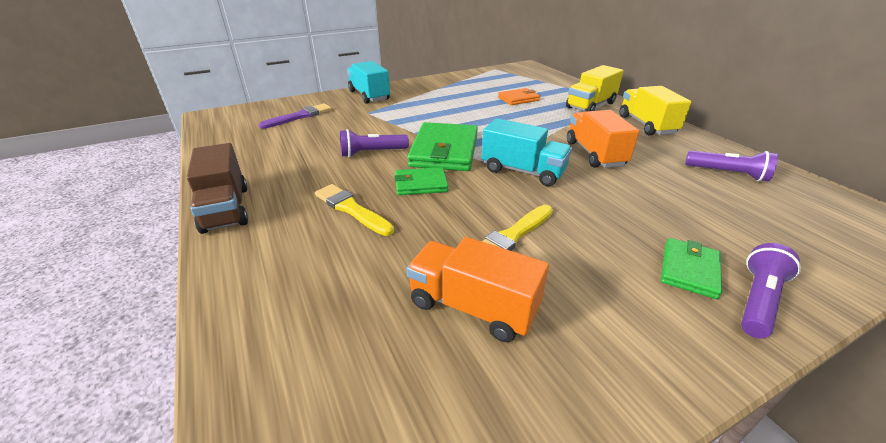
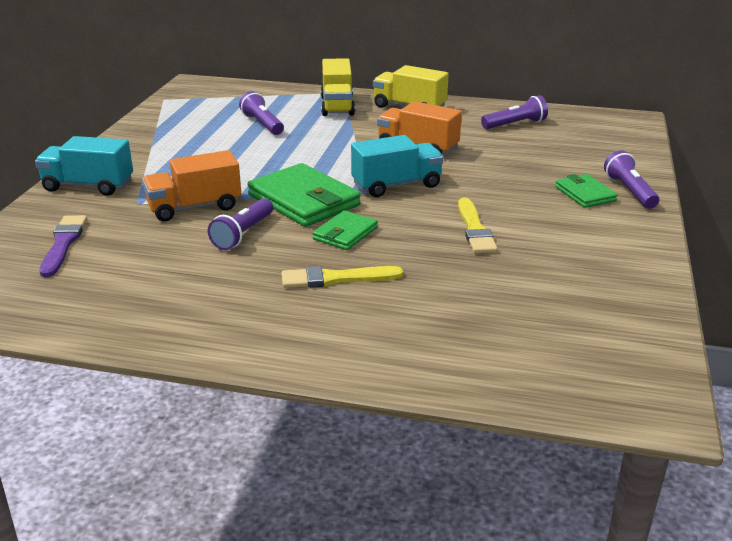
camera: 50 degrees left, 5 degrees down
(226, 209) = (229, 343): brown truck -> none
(473, 307) = (529, 276): orange truck -> orange truck (194, 207)
(518, 99) = (262, 124): orange wallet -> purple flashlight

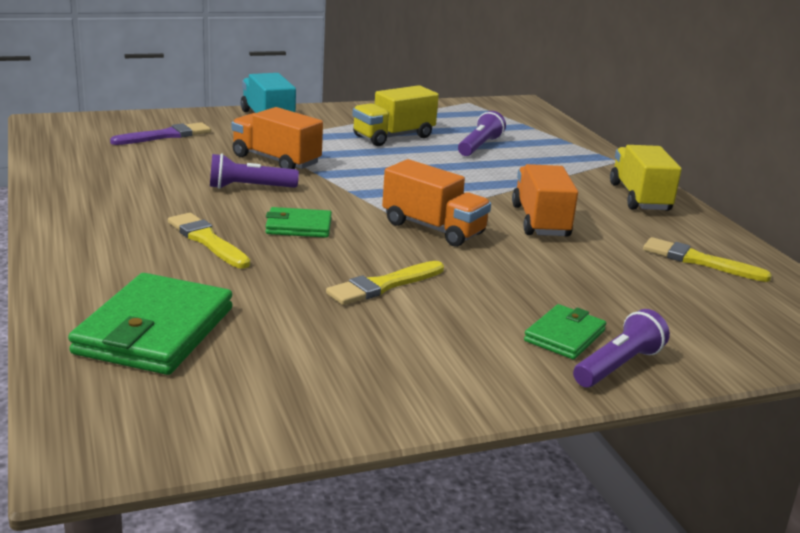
camera: 55 degrees right, 5 degrees down
(304, 200) = (344, 196): green wallet -> green wallet (155, 331)
(337, 106) = (579, 165): yellow truck -> yellow truck (393, 136)
(396, 185) = (433, 228): turquoise truck -> orange truck
(515, 124) = (699, 261): purple flashlight -> yellow brush

